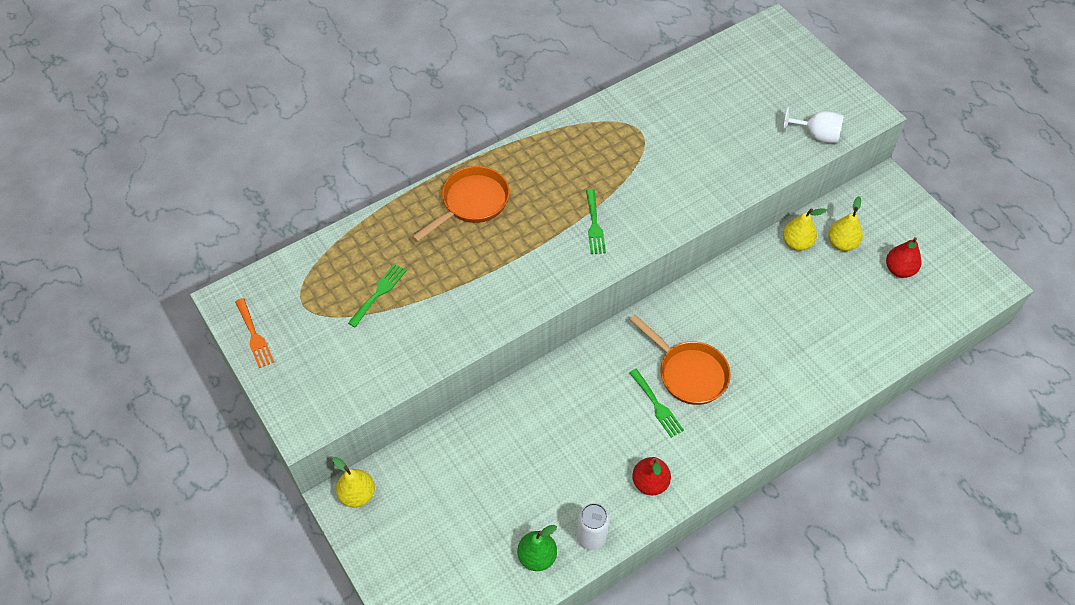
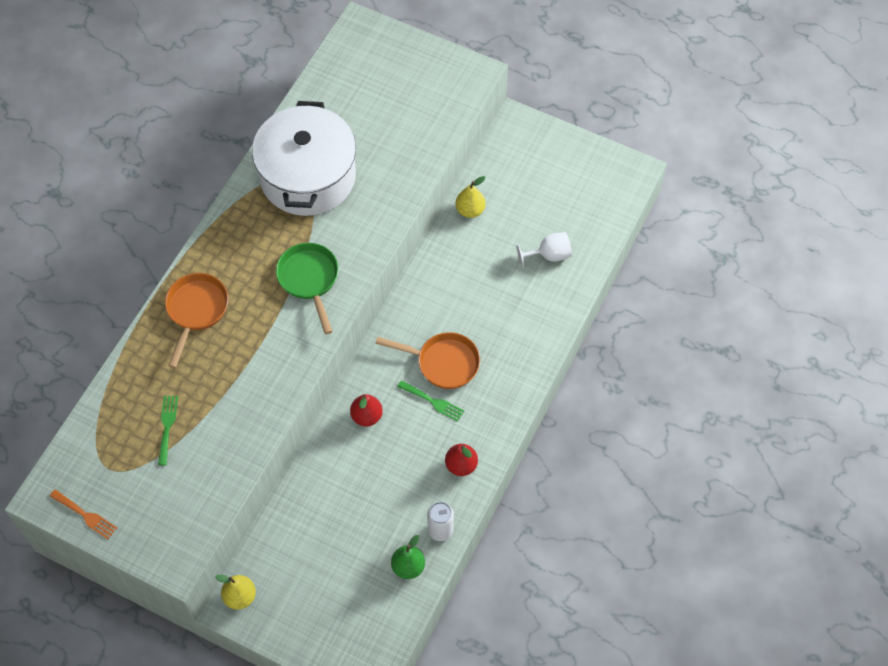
camera: 30 degrees left, 5 degrees up
(594, 225) = (309, 280): green fork -> green pan
(648, 133) = (308, 176): none -> white pot
(816, 135) = (444, 114): white goblet -> white goblet (549, 255)
(841, 243) = (505, 193): yellow pear -> none
(899, 270) = (560, 194): red pear -> red pear (367, 416)

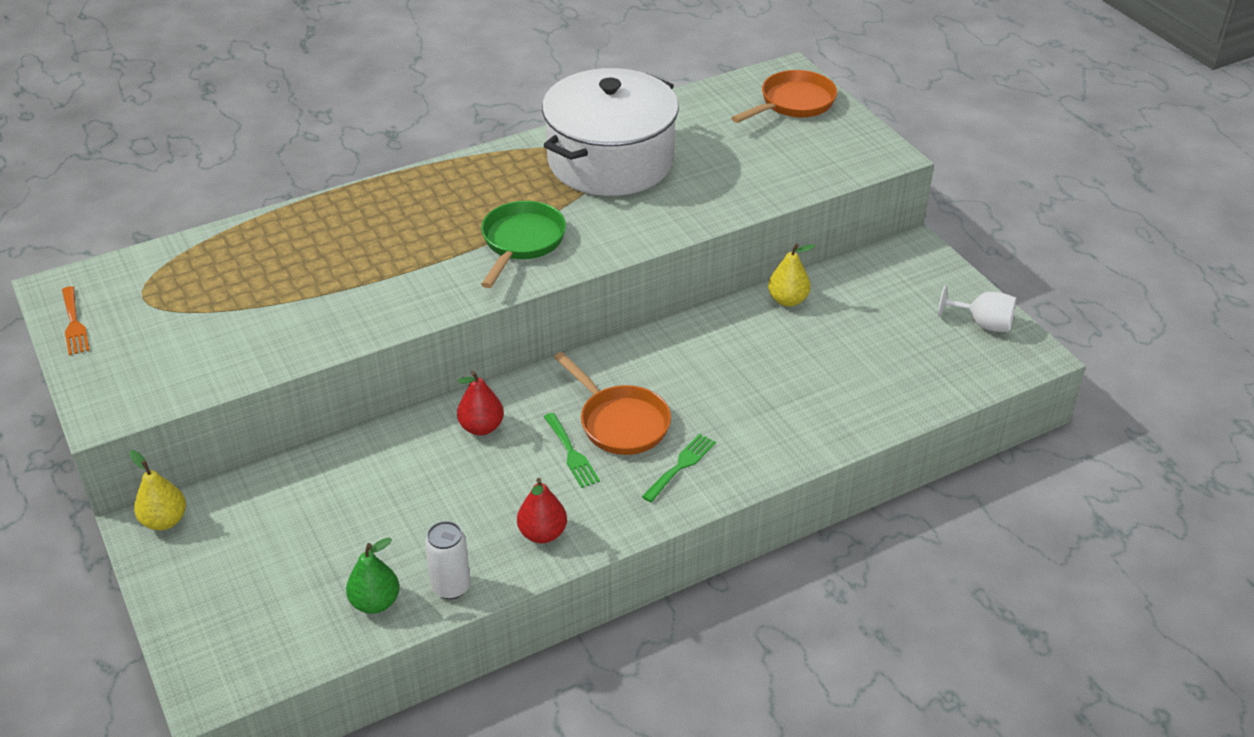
camera: 35 degrees right, 20 degrees down
(167, 426) = (238, 292): green fork -> green fork (681, 465)
(196, 311) = (377, 214): orange pan -> orange pan (793, 103)
(549, 255) = (848, 383): white goblet -> white goblet (982, 324)

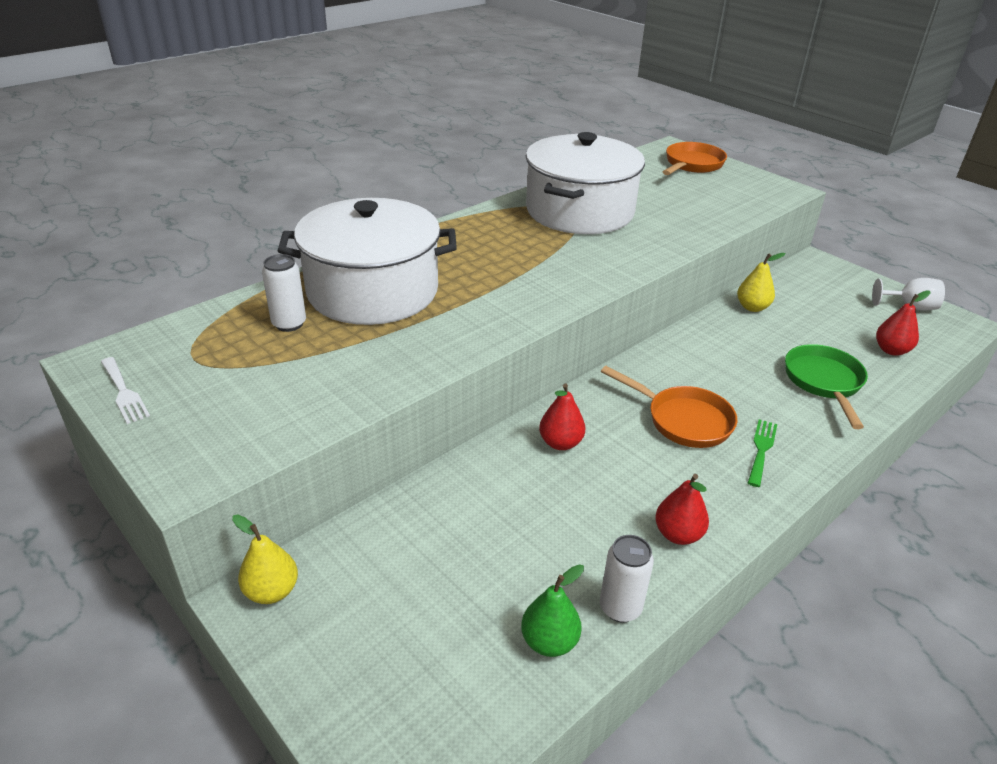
camera: 15 degrees left, 5 degrees down
(74, 324) = (124, 392): orange fork -> white fork
(241, 270) = (289, 324): none -> white can
(336, 242) = (372, 291): none -> white pot
(521, 242) = (544, 274): green pan -> green pan (824, 382)
(571, 453) = (657, 454): green fork -> none
(913, 376) = (891, 350): none -> red pear

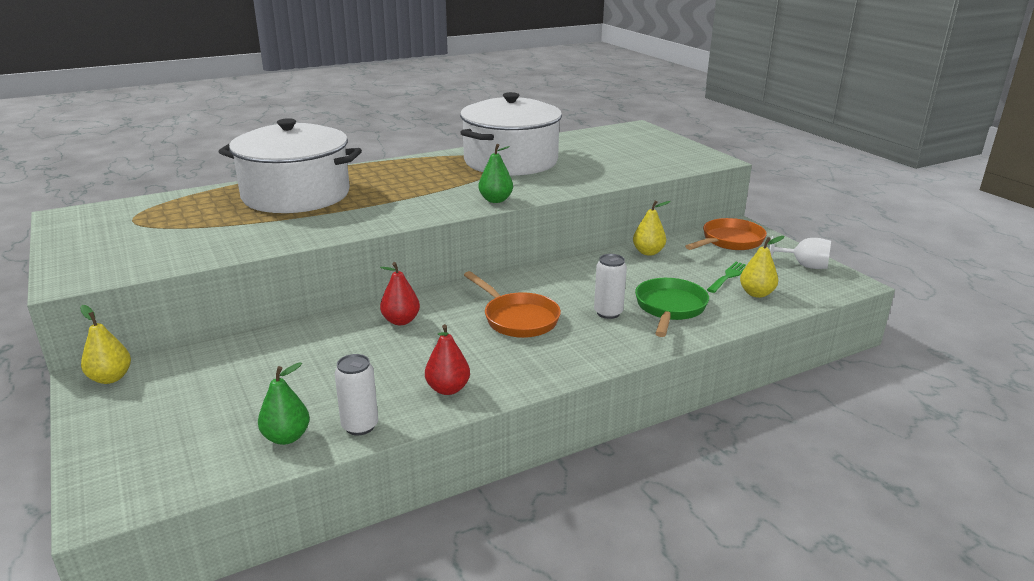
camera: 15 degrees right, 10 degrees down
(124, 392) = (69, 233): white fork -> none
(289, 324) = (217, 208): white can -> white can (608, 313)
(609, 274) = (496, 200): none -> green pear
(692, 165) = (642, 139): orange pan -> orange pan (729, 241)
(761, 449) = (570, 345): green fork -> green fork (728, 276)
(891, 350) = (756, 293): red pear -> yellow pear

